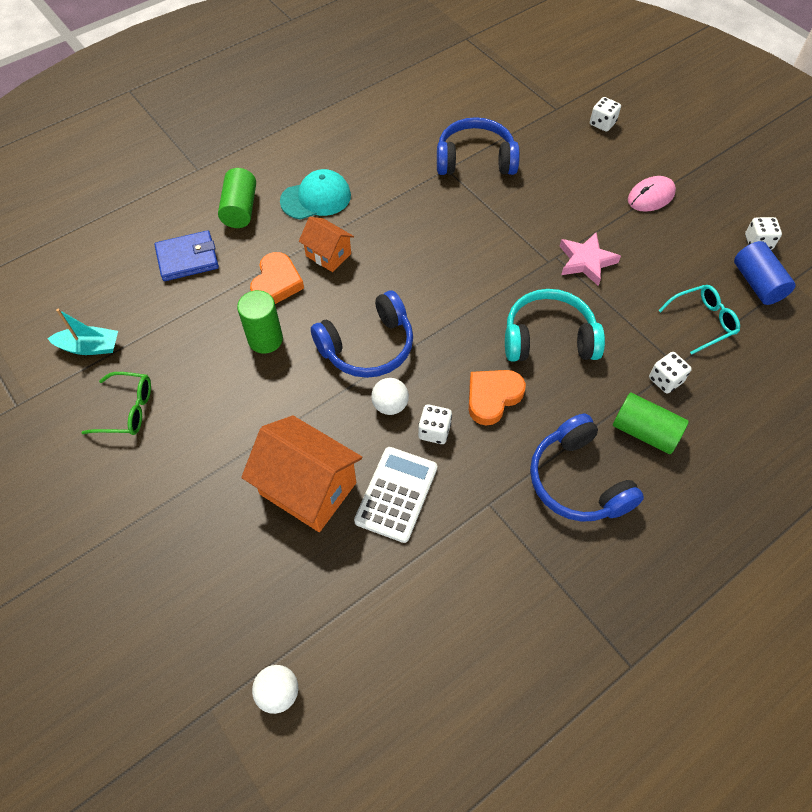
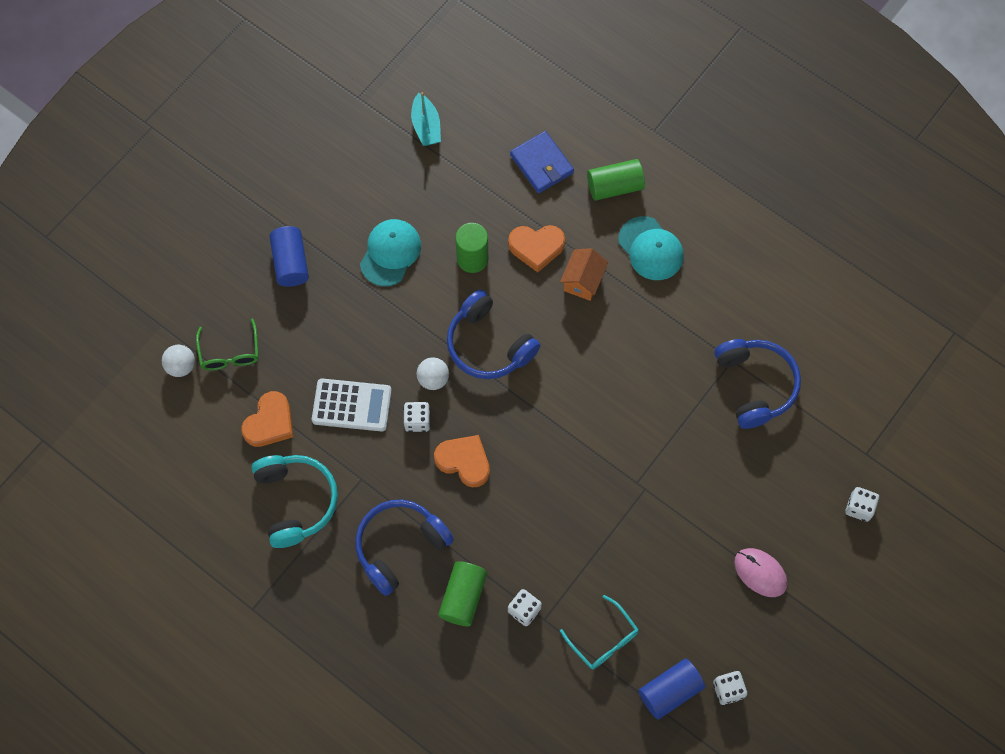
camera: 75 degrees right, 10 degrees up
(127, 410) = (375, 179): green glasses -> green glasses (230, 353)
(190, 523) = (291, 263): none -> blue cylinder
(225, 414) = (390, 253): none -> turquoise cap
(308, 488) = (340, 337): orange house -> none
(391, 592) = (270, 423): none -> orange heart
(548, 338) = (542, 498): turquoise headphones -> turquoise headphones (296, 501)
(586, 261) = (647, 519): pink star -> none

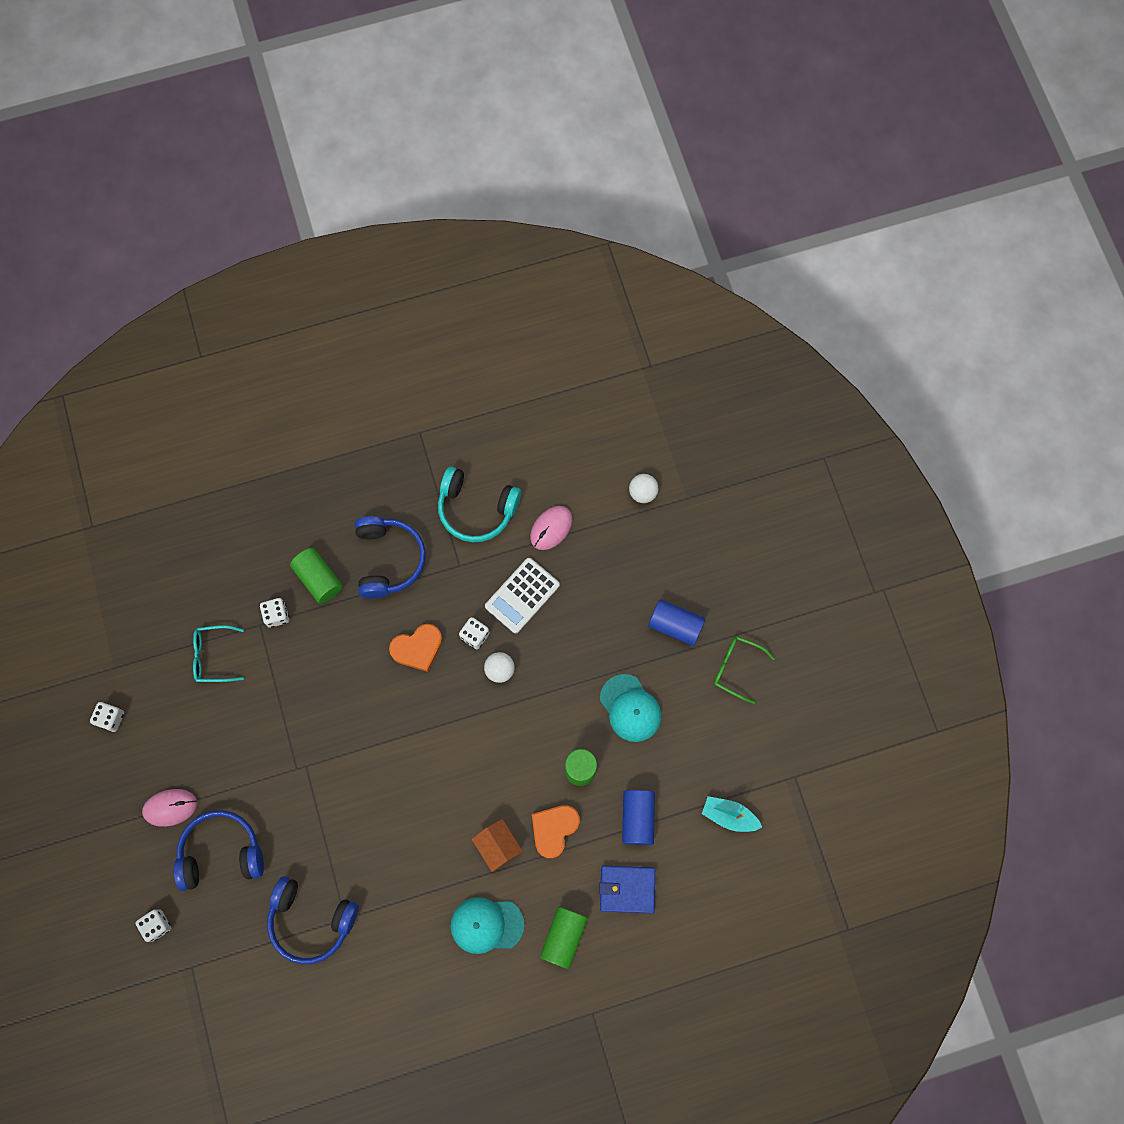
camera: 125 degrees right, 5 degrees up
(230, 353) = (629, 534): green glasses -> green glasses (736, 668)
(270, 423) = (551, 528): orange heart -> pink mouse
(488, 344) = (497, 732): blue headphones -> blue headphones (221, 852)
(670, 691) = (142, 676): blue cylinder -> blue cylinder (637, 818)

